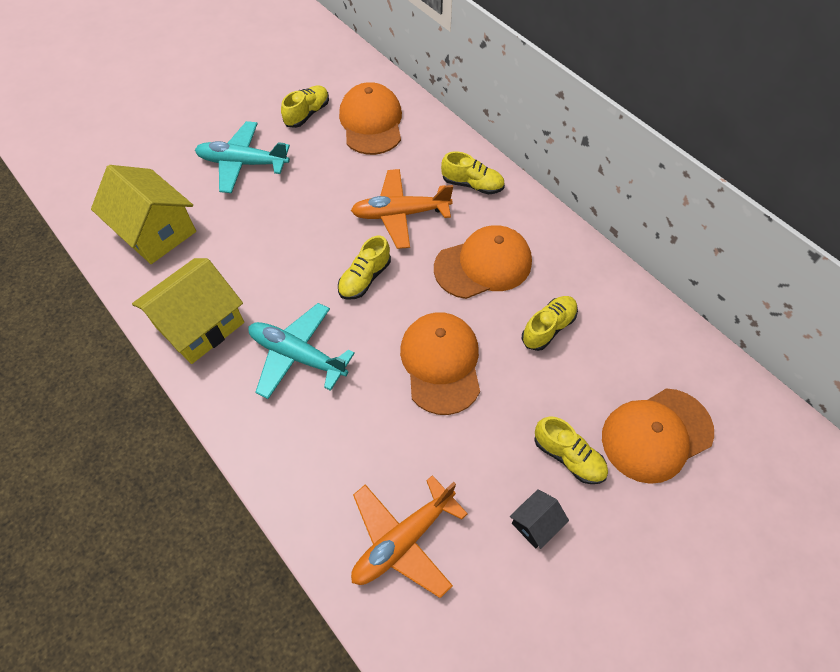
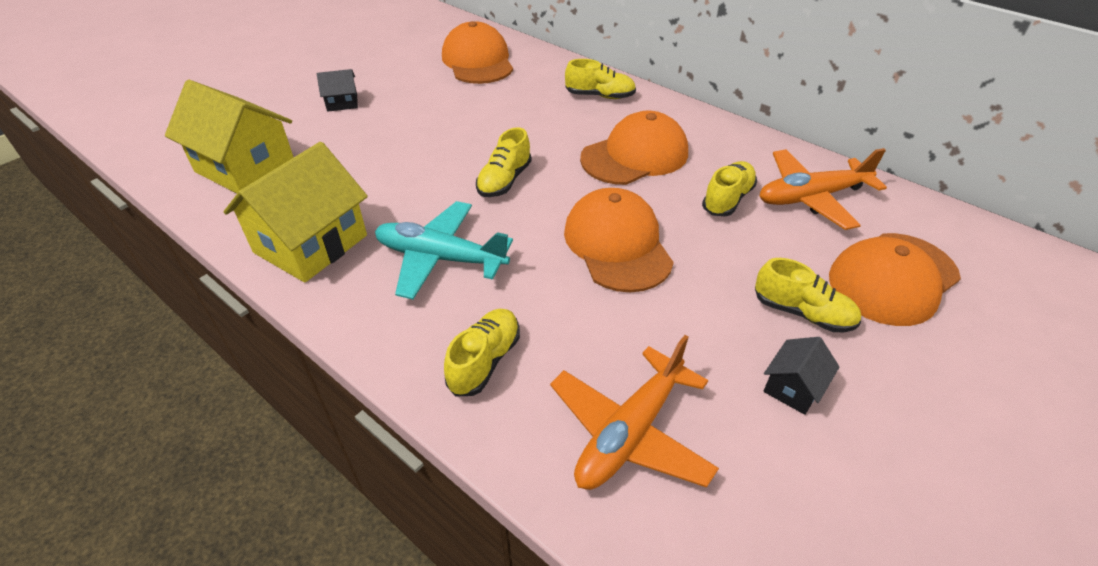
camera: 10 degrees left, 15 degrees down
(243, 163) = (342, 103): turquoise plane -> black house
(307, 114) = (407, 60): yellow shoe -> yellow shoe (484, 361)
(400, 214) = (529, 125): orange plane -> orange plane (811, 197)

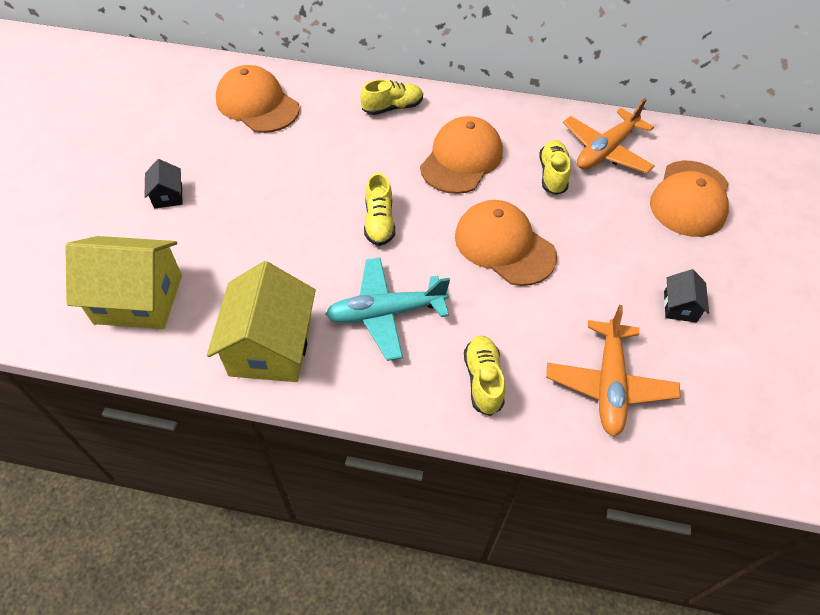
camera: 30 degrees left, 10 degrees up
(342, 103) = (168, 196): black house -> black house turned 60 degrees counterclockwise
(802, 313) = (654, 249): yellow shoe -> none

